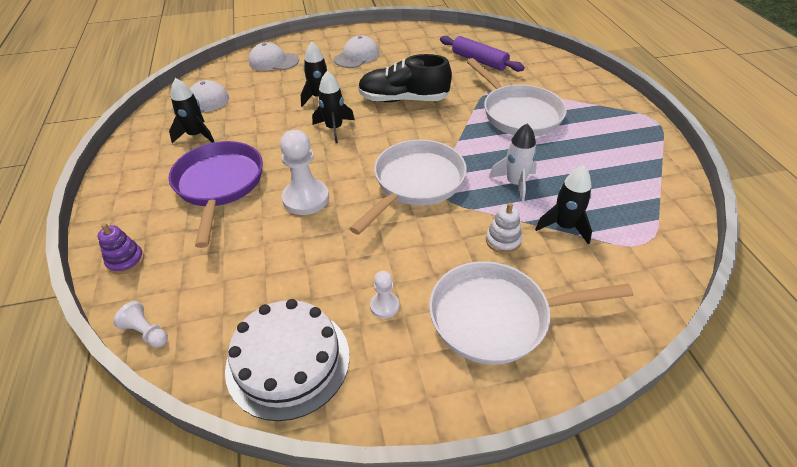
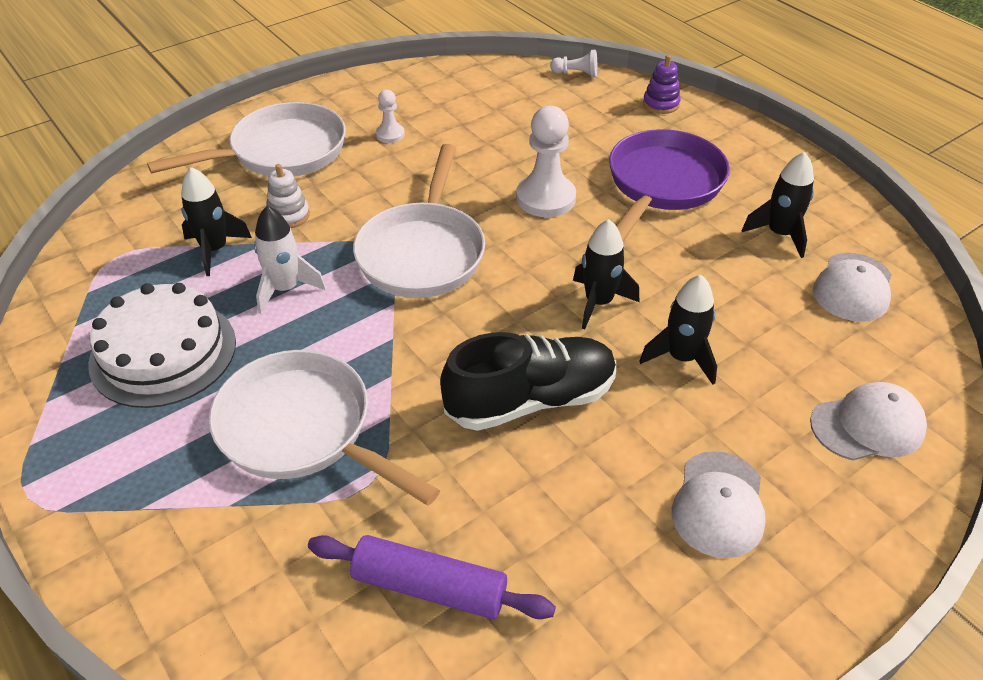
camera: 155 degrees right, 0 degrees up
(219, 185) = (662, 185): purple pan -> purple pan turned 120 degrees counterclockwise
(288, 361) = (447, 87): white cake -> white cake (163, 352)

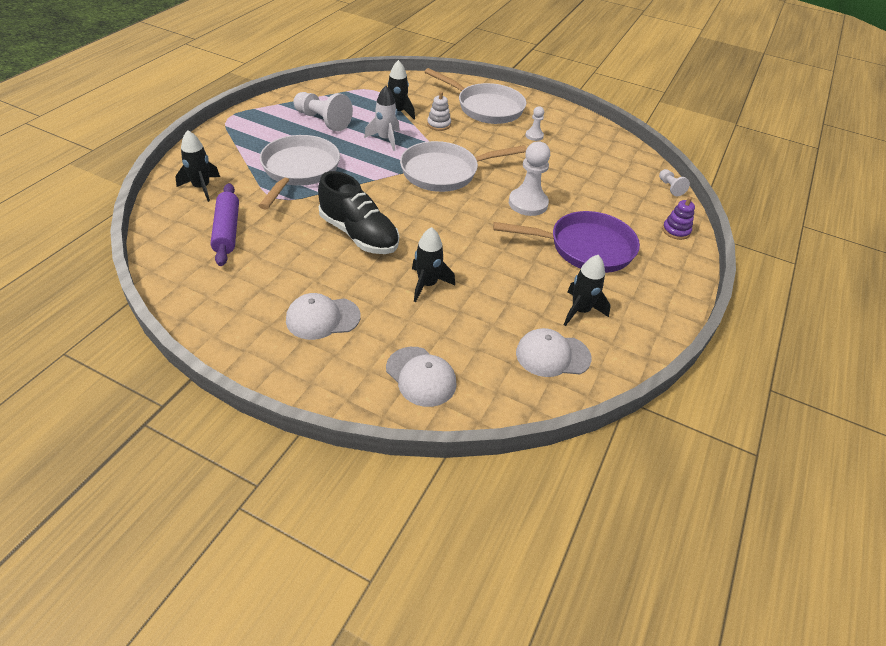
camera: 60 degrees right, 0 degrees up
(163, 352) = (322, 121): white cake -> white pawn
(599, 302) = (451, 243): black rocket -> black rocket (201, 188)

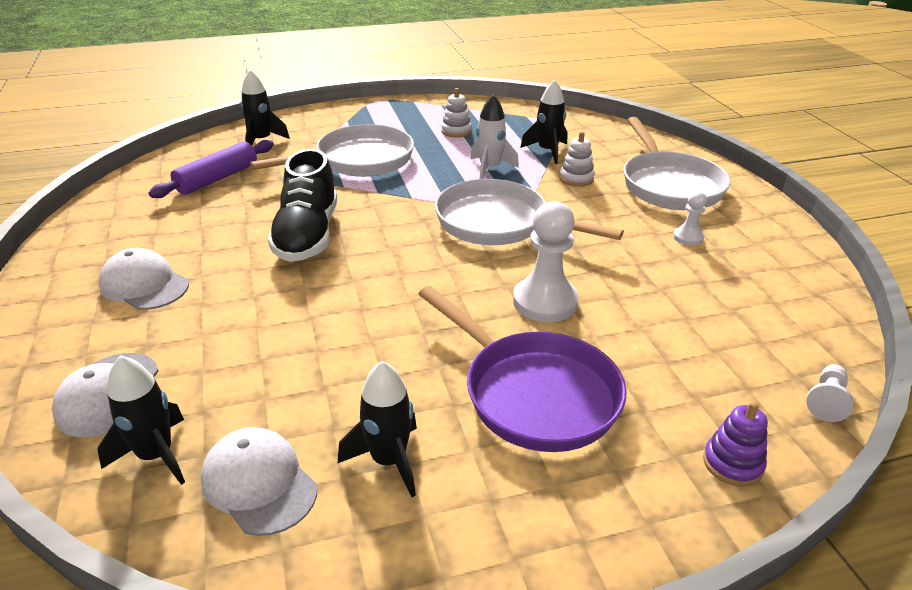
camera: 50 degrees right, 10 degrees down
(322, 121) = (456, 131): white pawn -> white stacking toy
(427, 284) = (280, 315): black rocket -> black rocket (155, 455)

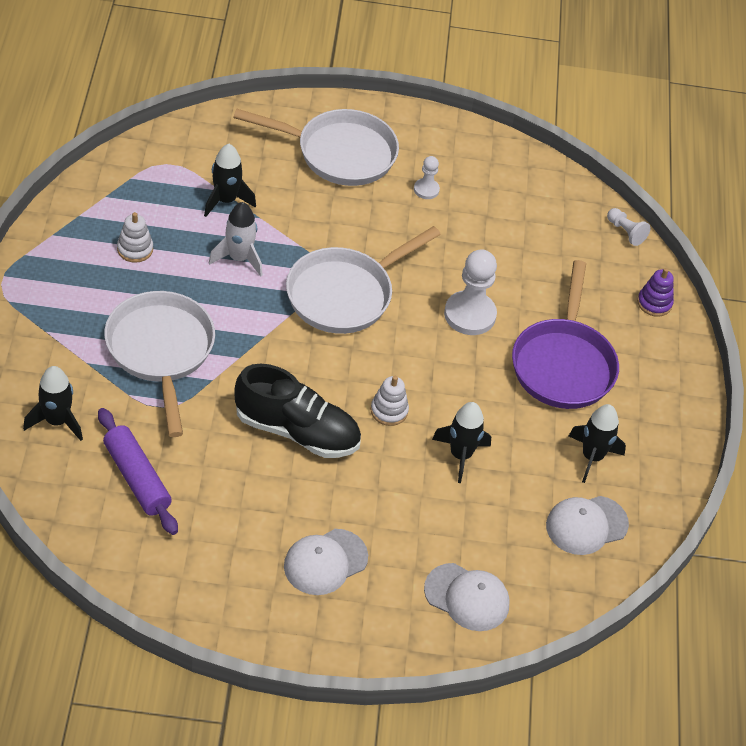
camera: 75 degrees left, 15 degrees up
(155, 455) = (541, 575): black rocket -> black rocket (460, 455)
(533, 393) = (563, 364): purple pan -> purple pan turned 120 degrees clockwise
(576, 178) = (293, 207): white stacking toy -> white stacking toy (389, 411)

